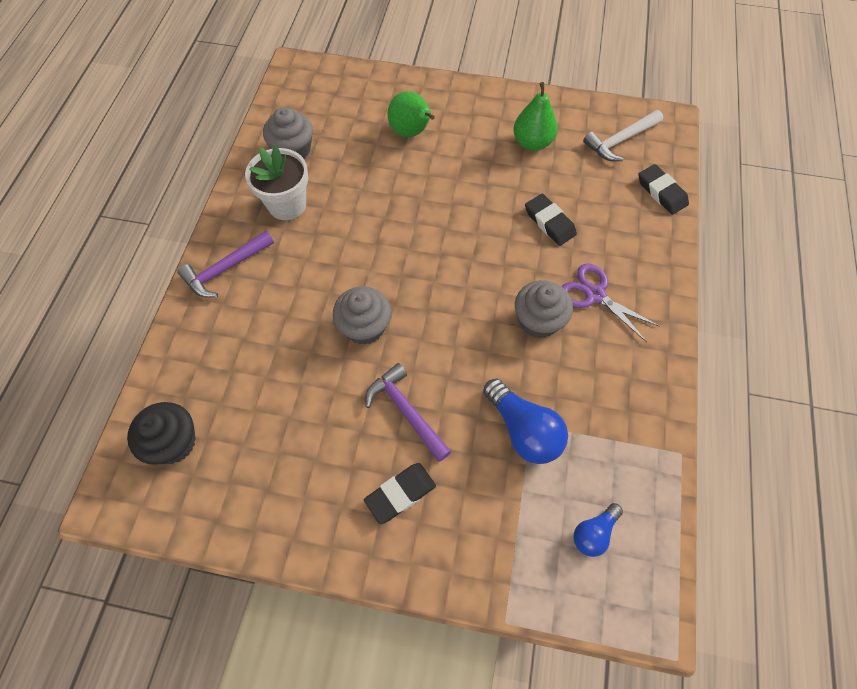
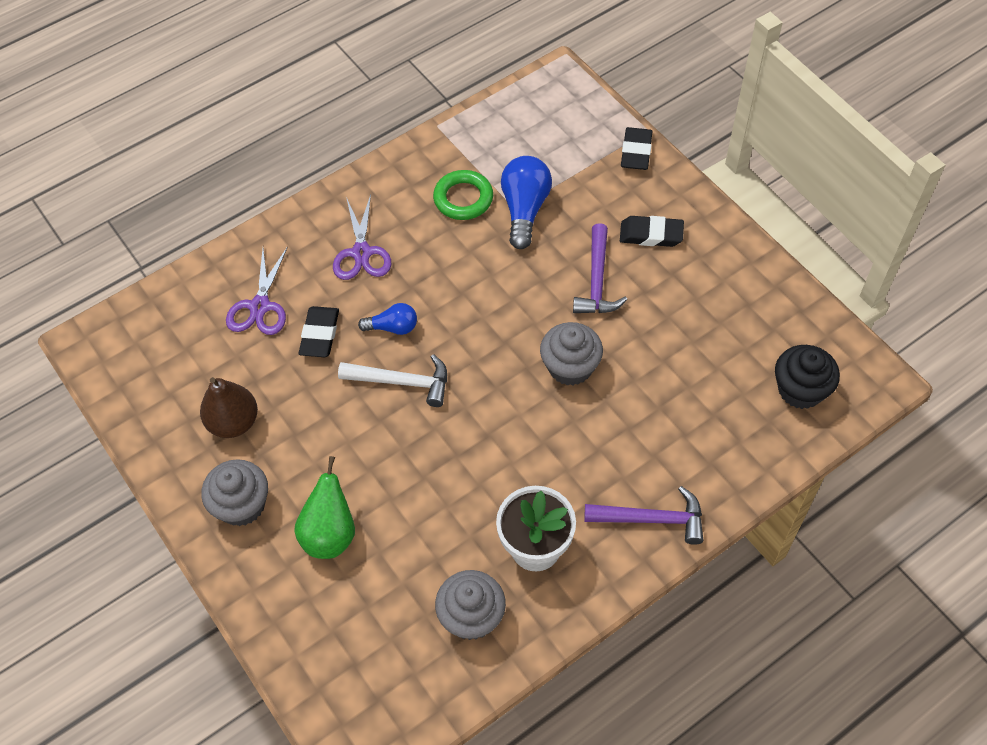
camera: 135 degrees left, 5 degrees down
(532, 143) = (234, 422): green pear -> brown pear
(538, 320) = (427, 267): grey cupcake -> grey cupcake (242, 505)
(579, 399) = (463, 198): none -> green ring
(594, 533) = (545, 129): blue light bulb -> blue light bulb (393, 327)
(607, 210) = (260, 306): none -> purple scissors
(620, 141) = (156, 358): white hammer -> white hammer (402, 382)
(661, 192) = (195, 286): black eraser -> black eraser (636, 152)

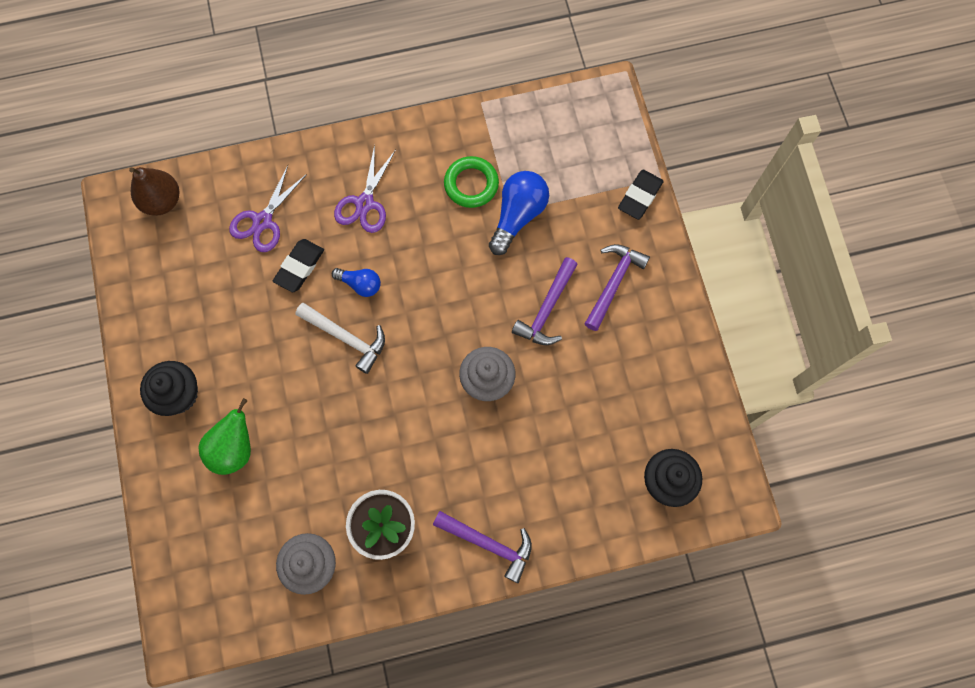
camera: 20 degrees right, 15 degrees up
(234, 422) = (200, 319): brown pear -> brown pear (162, 201)
(242, 505) = (178, 394): grey cupcake -> black cupcake
(651, 234) = (613, 283): black eraser -> purple hammer

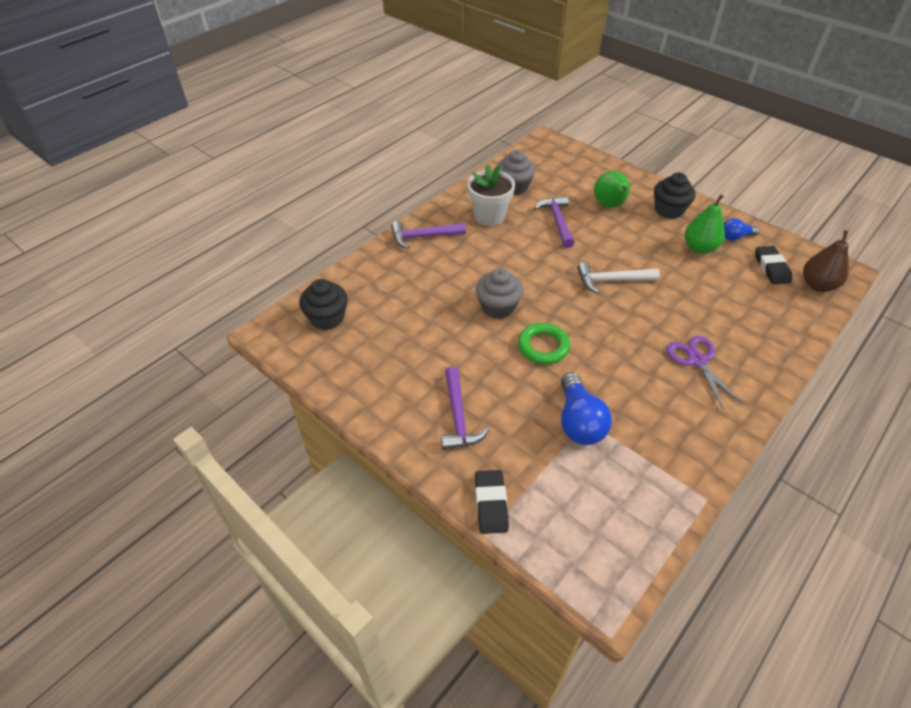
camera: 145 degrees right, 25 degrees down
(212, 319) = (699, 248): none -> green pear
(263, 221) = (745, 310): purple scissors -> none
(299, 267) = (688, 299): black eraser -> black eraser (771, 268)
(360, 284) = (638, 312): blue light bulb -> blue light bulb (735, 237)
(471, 184) = (639, 422): green ring -> green ring (543, 346)
(547, 309) = (495, 370): purple hammer -> purple hammer (557, 221)

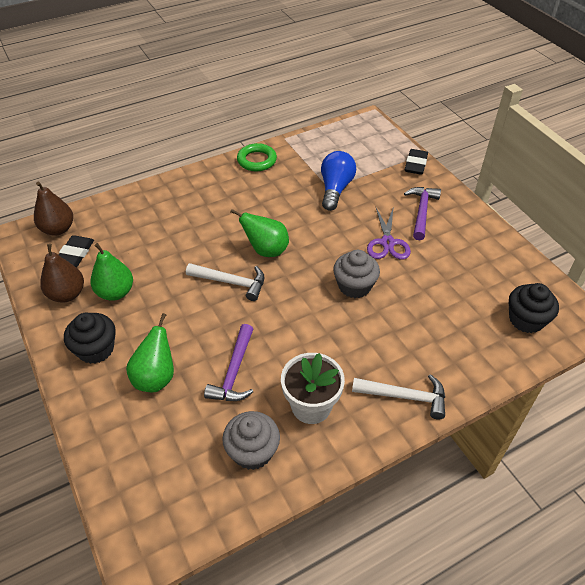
camera: 160 degrees left, 0 degrees up
(423, 237) = (405, 396): purple hammer -> white hammer
(543, 346) = (332, 242): green ring -> green ring (257, 160)
(603, 319) = (266, 250): none -> green pear
(697, 360) = (219, 202): purple scissors -> purple scissors (387, 243)
(735, 237) = (67, 294): blue light bulb -> brown pear

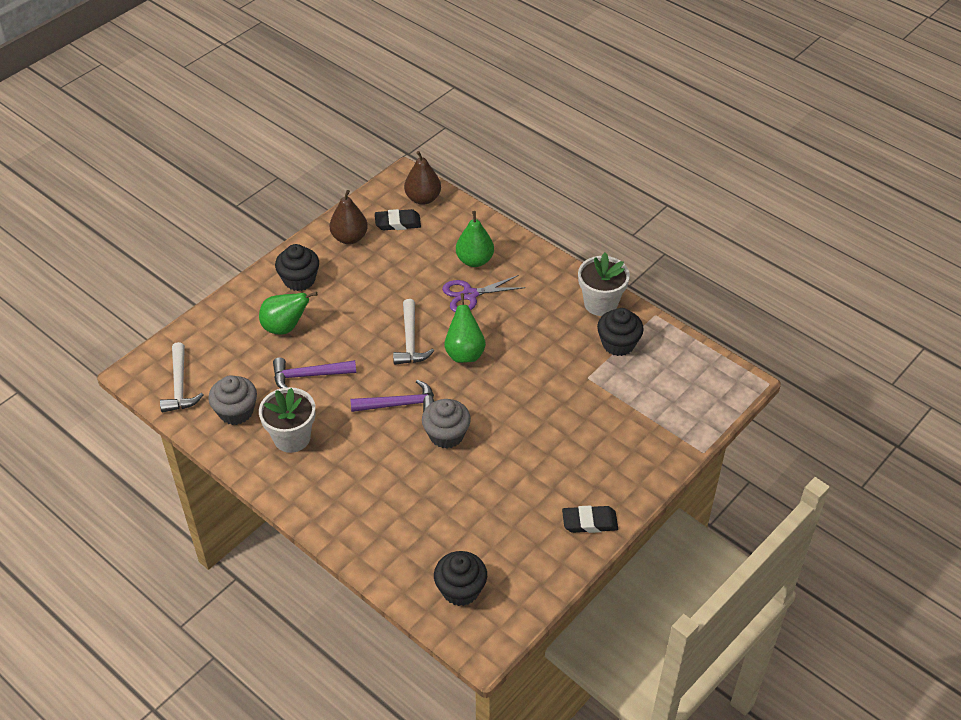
camera: 70 degrees right, 0 degrees up
(115, 292) = (364, 267): green pear -> green pear (475, 260)
(257, 160) = (600, 303): green ring -> white flower pot
(303, 163) = (618, 344): none -> black cupcake
(335, 189) = (588, 383): blue light bulb -> none
(387, 243) = (522, 448): purple scissors -> purple scissors (470, 295)
(405, 396) = (325, 503): white hammer -> white hammer (180, 386)
(415, 164) = (675, 447): black eraser -> black eraser (589, 522)
(421, 212) = (589, 469): purple hammer -> purple hammer (399, 404)

